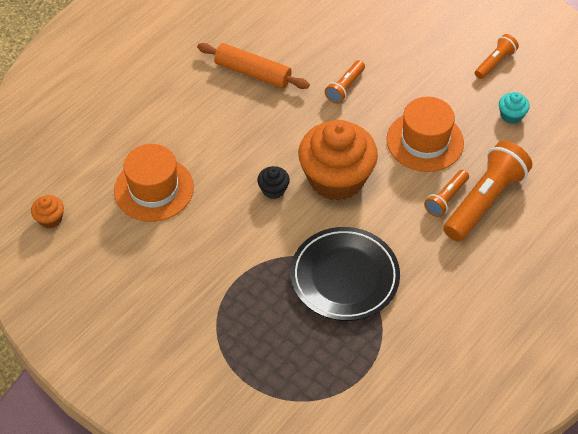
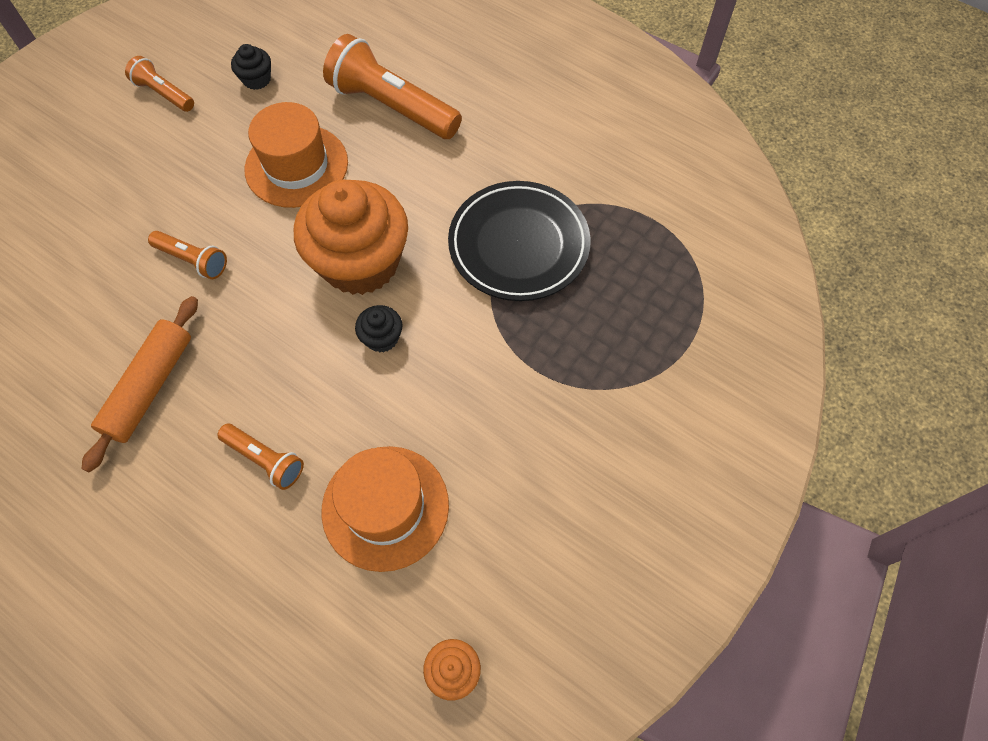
camera: 95 degrees left, 10 degrees up
(446, 198) = (390, 143): orange flashlight -> orange flashlight (265, 460)
(511, 115) = (257, 79): turquoise cupcake -> black cupcake

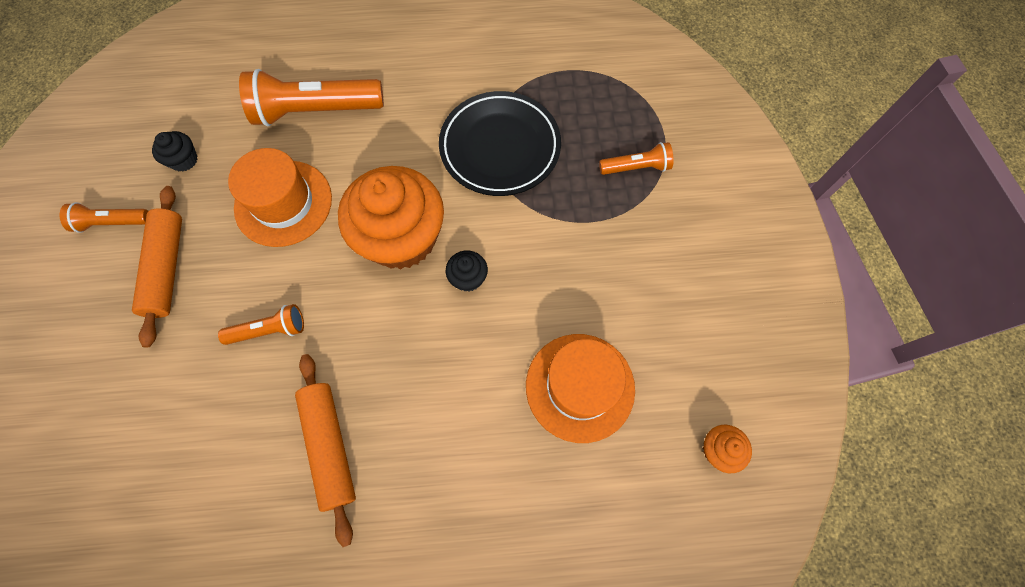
camera: 40 degrees left, 5 degrees up
(168, 156) = (167, 268): none -> orange rolling pin
(265, 460) = (468, 425): orange flashlight -> orange flashlight (636, 167)

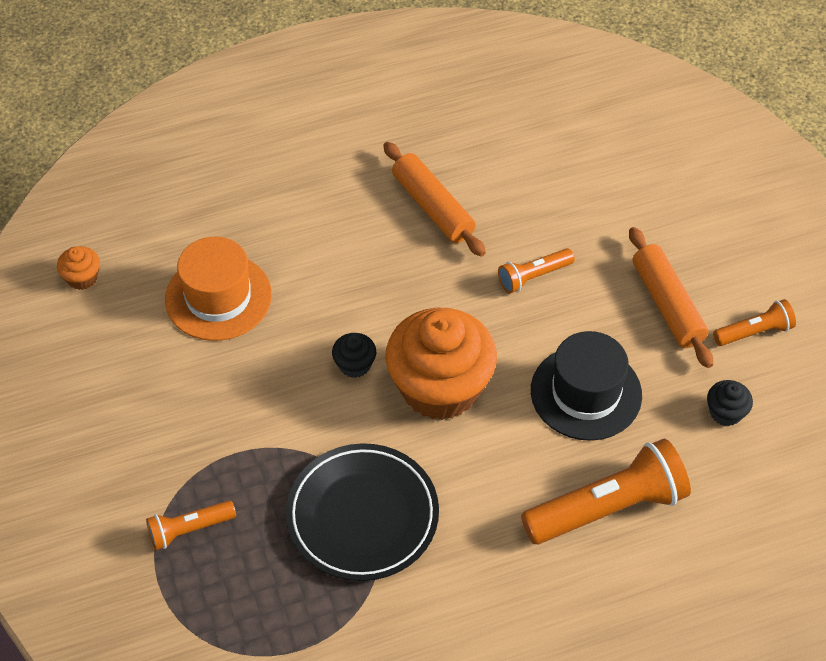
camera: 165 degrees right, 15 degrees down
(283, 203) = (586, 393): orange hat -> black hat

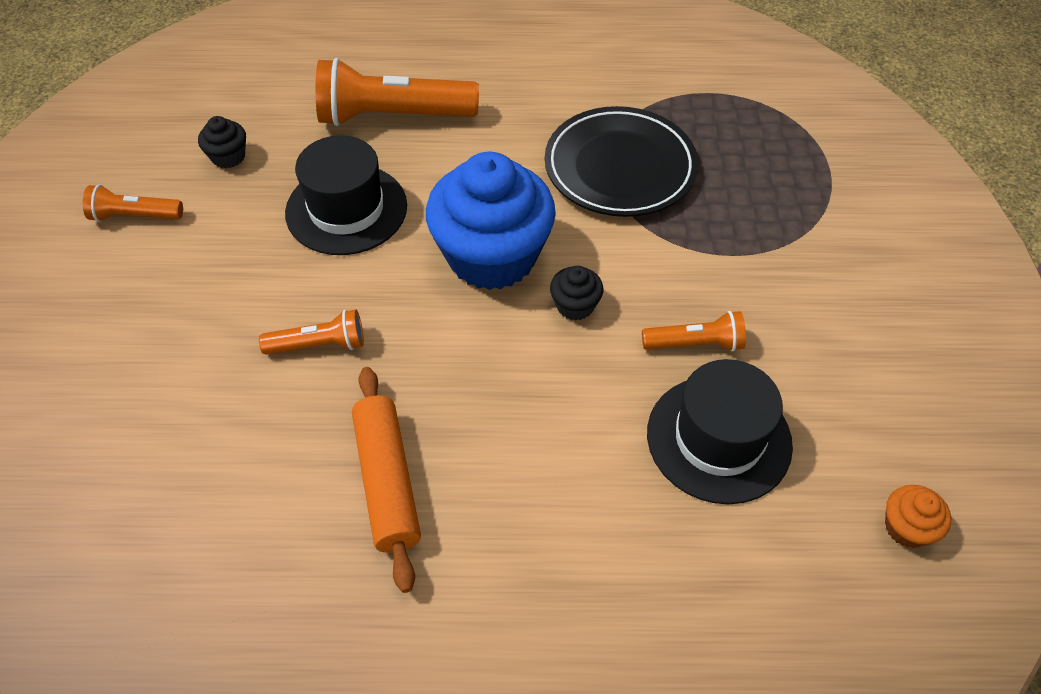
camera: 160 degrees left, 0 degrees up
(189, 529) = (793, 200): orange flashlight -> orange flashlight (695, 344)
(218, 297) = (719, 439): orange hat -> black hat
(440, 387) = (492, 256): orange cupcake -> blue cupcake
(667, 304) = (197, 269): orange rolling pin -> none

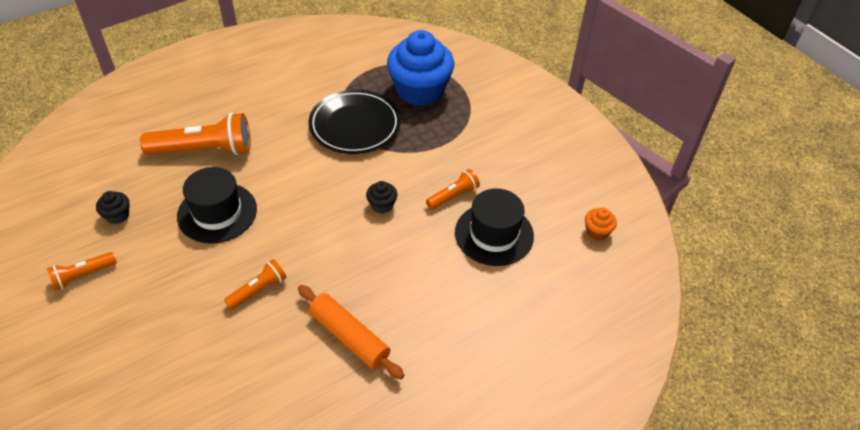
camera: 35 degrees left, 5 degrees down
(392, 116) = (204, 150): orange flashlight -> orange flashlight turned 150 degrees counterclockwise
(492, 256) = (320, 200): blue cupcake -> blue cupcake (420, 90)

